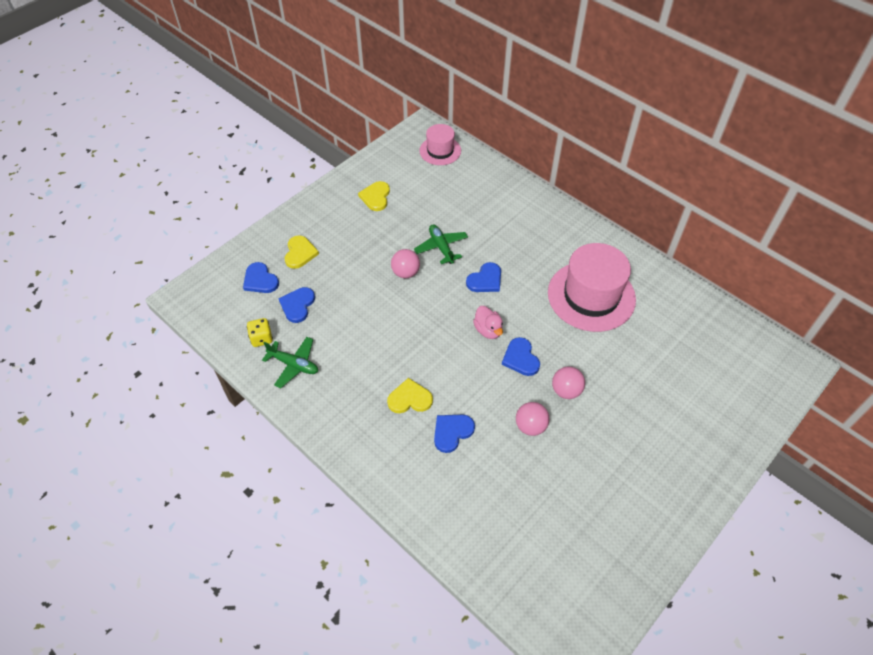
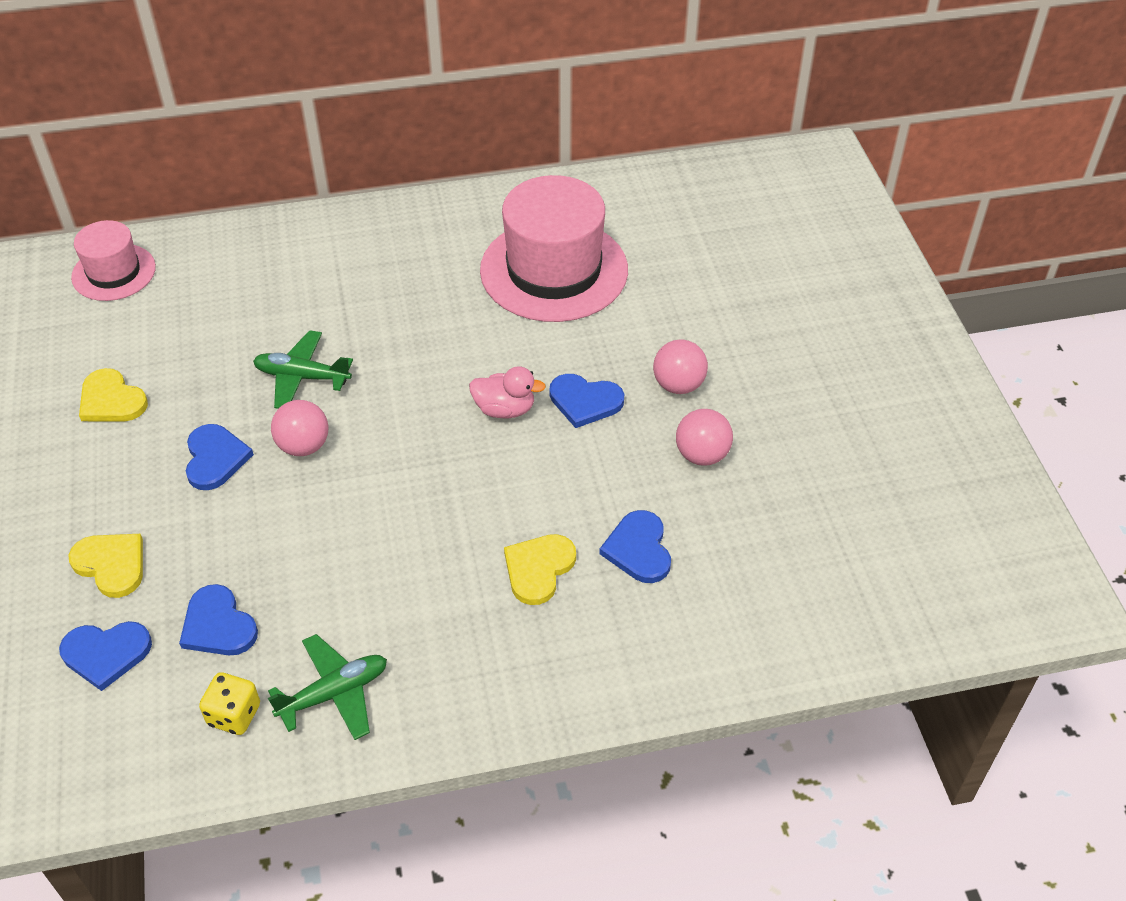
camera: 55 degrees left, 5 degrees down
(485, 280) = (415, 362): blue heart -> blue heart (215, 458)

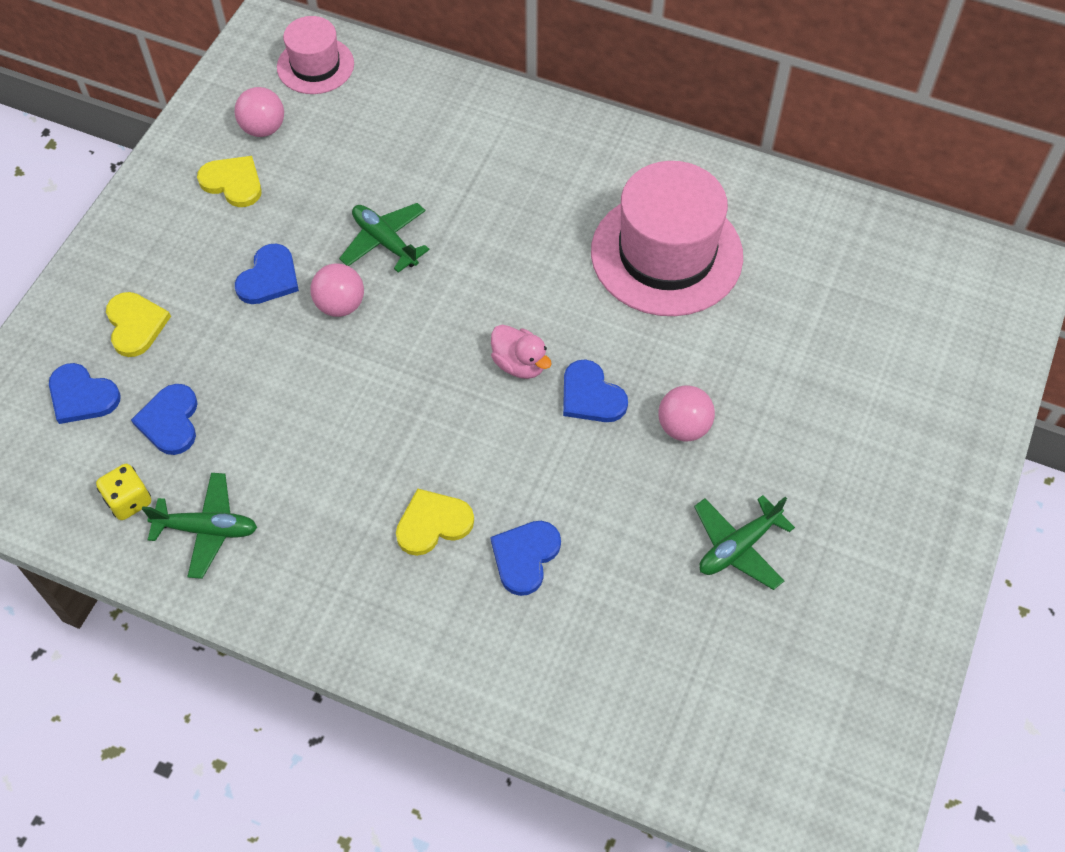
camera: 35 degrees right, 10 degrees up
(111, 400) = (233, 182): yellow heart -> yellow heart turned 135 degrees clockwise
(702, 455) = (648, 505): pink ball -> pink ball (263, 128)
(796, 446) = (738, 547): none -> green plane

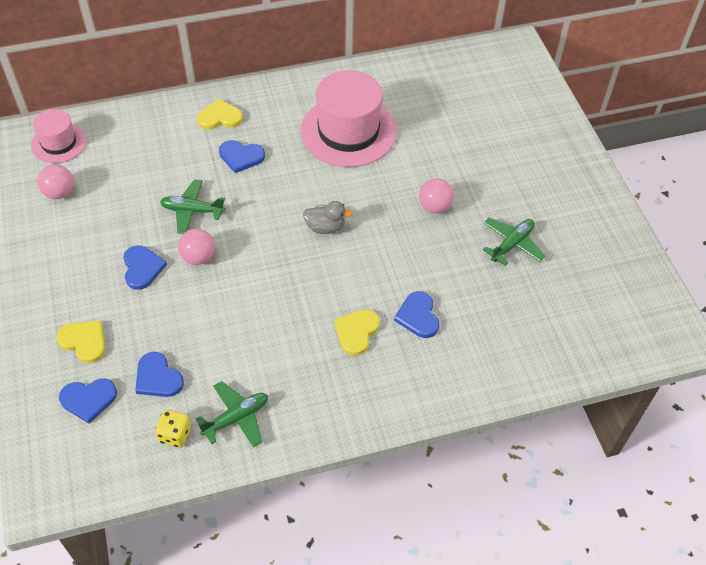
camera: 40 degrees left, 5 degrees down
(233, 182) = (69, 231): yellow heart -> yellow heart (220, 117)
(519, 364) = (325, 227): pink duck -> grey duck
(591, 395) = (376, 220): blue heart -> blue heart (241, 157)
(738, 547) = (512, 244): green plane -> green plane turned 150 degrees counterclockwise

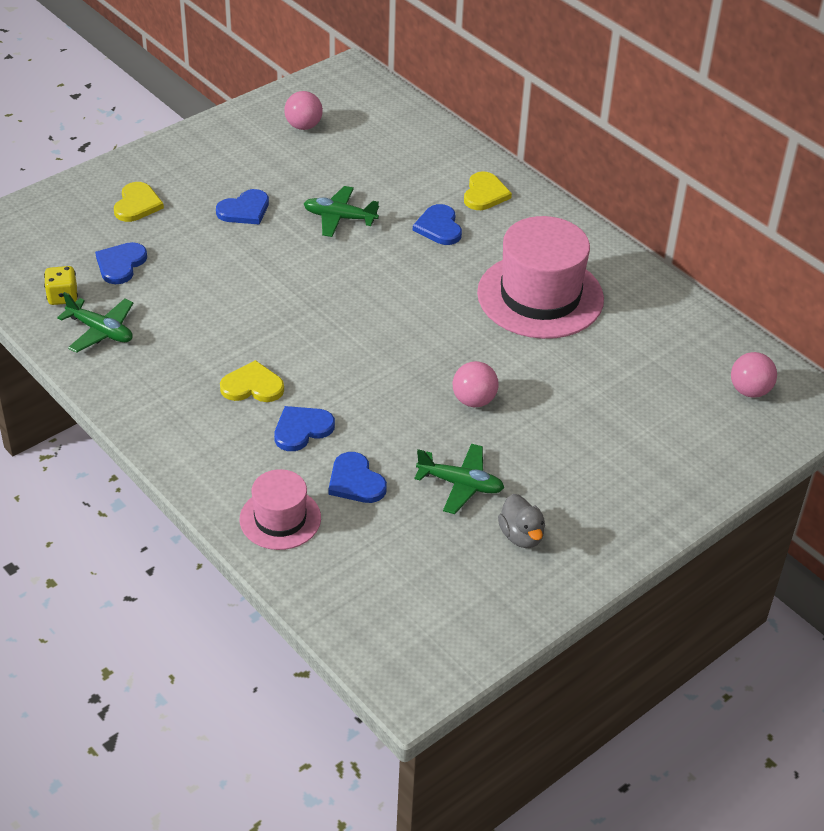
camera: 65 degrees right, 10 degrees down
(59, 143) = (367, 102): pink hat -> pink hat (280, 519)
(88, 399) = (75, 230): blue heart -> blue heart (355, 481)
(192, 211) = (339, 218): green plane -> green plane turned 60 degrees counterclockwise
(198, 257) = (281, 242): pink ball -> pink ball (749, 391)
(220, 117) = (485, 194): yellow heart -> yellow heart turned 45 degrees clockwise
(325, 227) = (382, 320): grey duck -> grey duck (521, 536)

